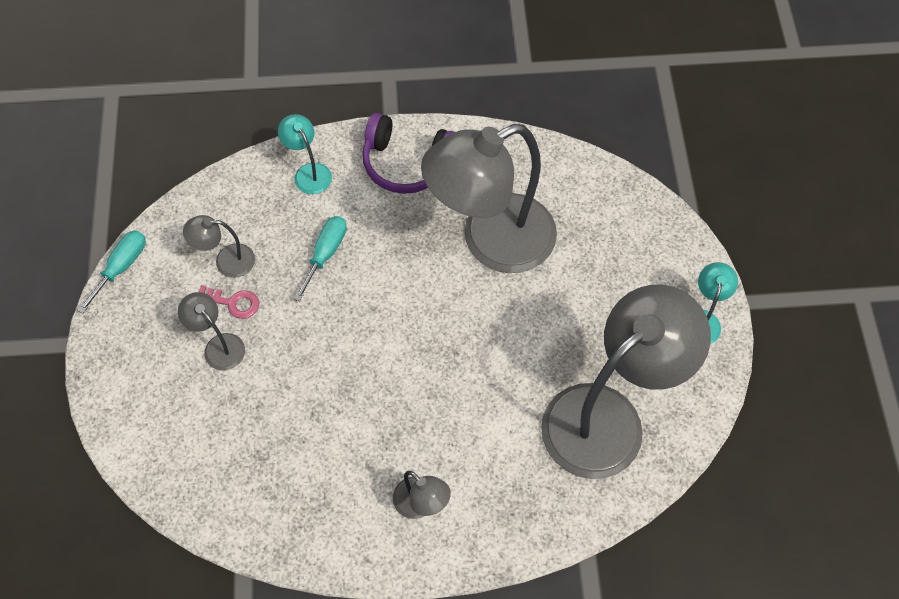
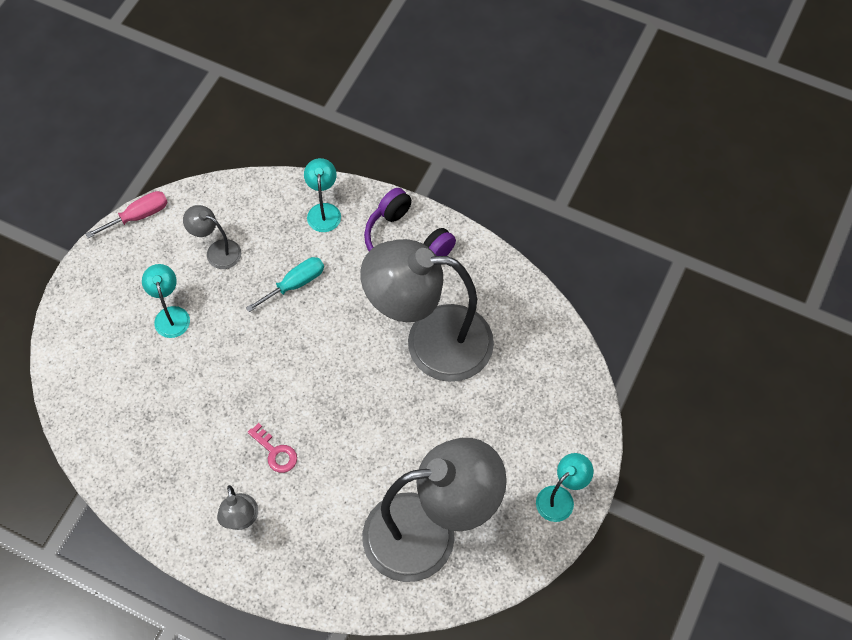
camera: 30 degrees right, 0 degrees up
(121, 267) = (138, 216): turquoise screwdriver -> pink screwdriver
(219, 345) = (171, 315): grey lamp -> turquoise lamp
(233, 303) = (202, 287): pink key -> pink key (275, 452)

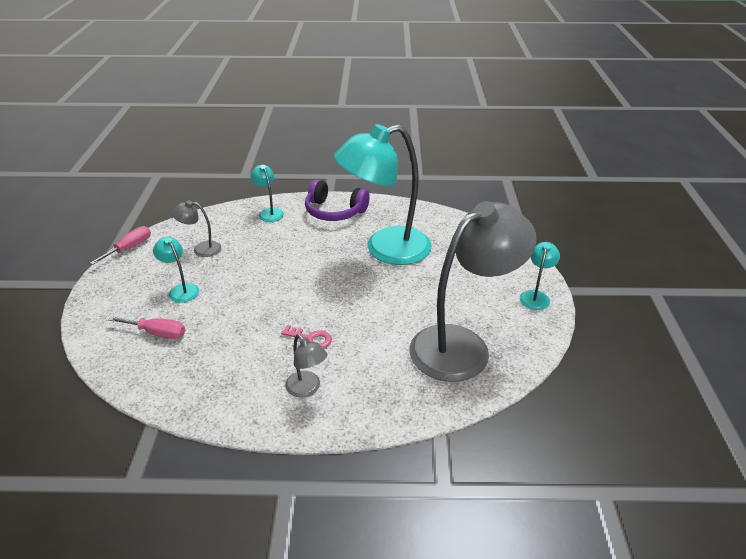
camera: 25 degrees left, 25 degrees down
(125, 375) = (157, 333): none -> pink screwdriver
(295, 284) = (270, 249): turquoise screwdriver -> none
(430, 342) = (385, 249): grey lamp -> turquoise lamp

